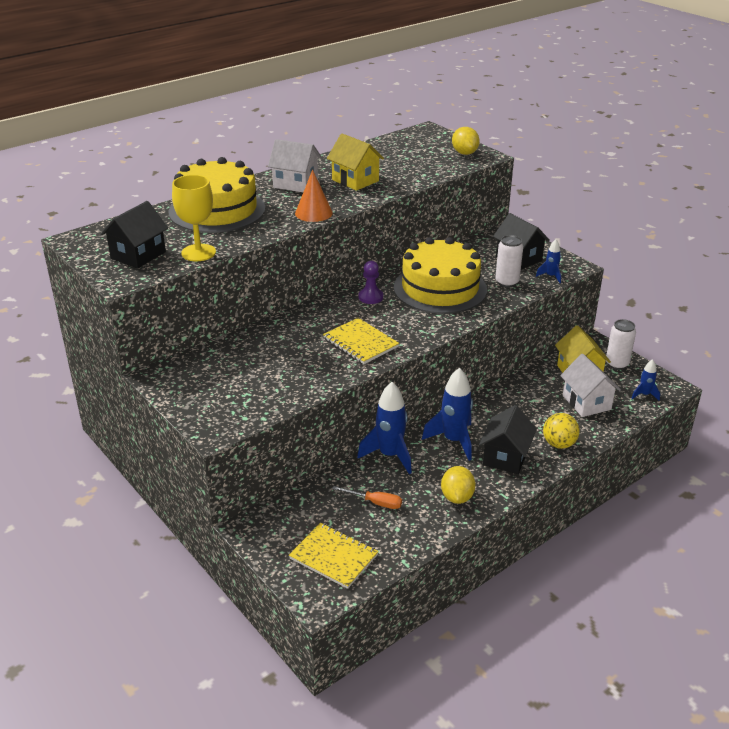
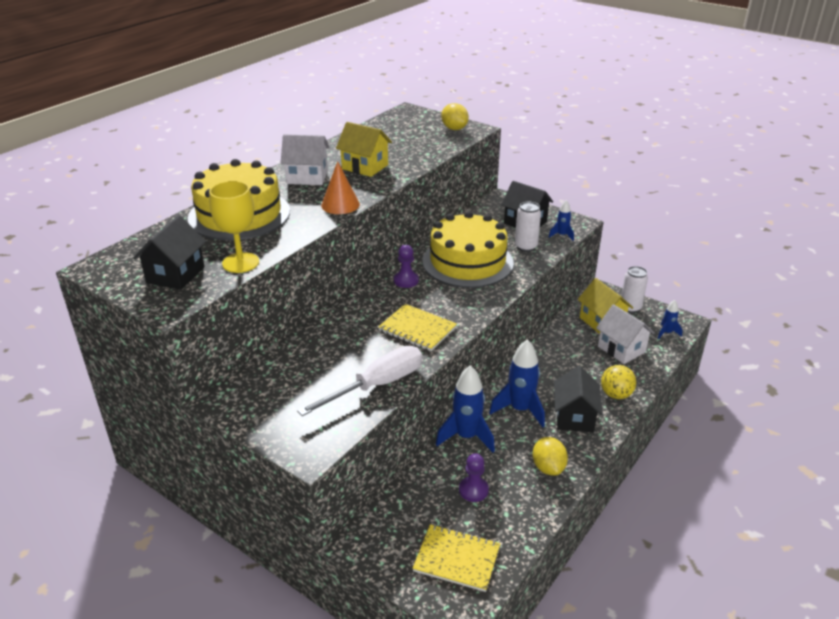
camera: 15 degrees left, 0 degrees up
(299, 385) = (377, 385): none -> white screwdriver
(375, 503) = (473, 490): orange screwdriver -> purple pawn

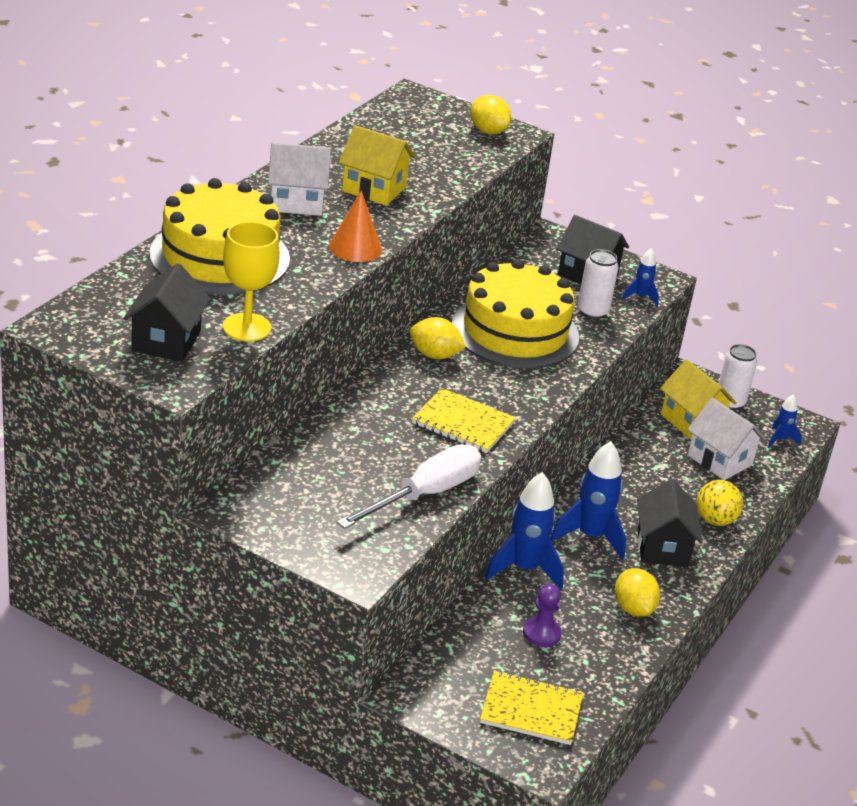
camera: 10 degrees left, 0 degrees up
(406, 280) = (434, 355): purple pawn -> yellow lemon

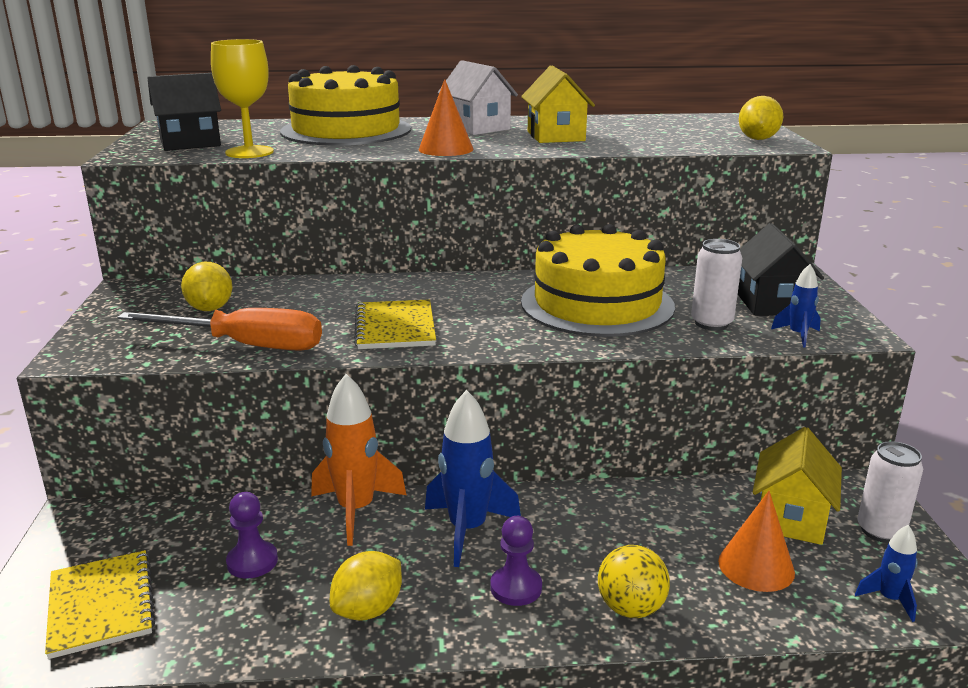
camera: 60 degrees right, 10 degrees down
(425, 494) = (246, 345): white screwdriver -> orange screwdriver
(434, 355) = (487, 288): yellow lemon -> yellow lemon (210, 309)
(524, 569) = (356, 510): blue rocket -> orange rocket
(662, 547) = (516, 587): black house -> purple pawn
(720, 460) = (756, 566): white house -> orange cone

